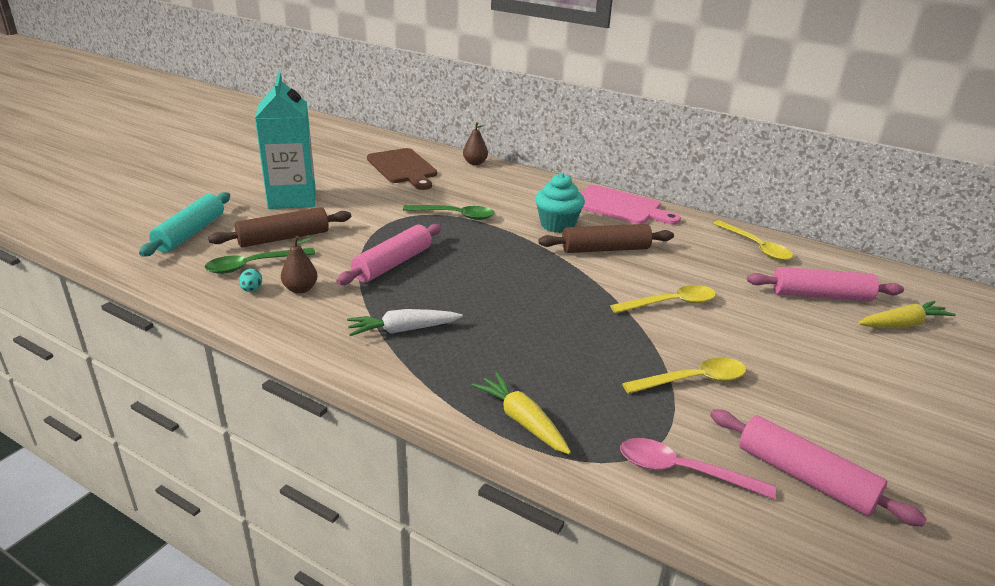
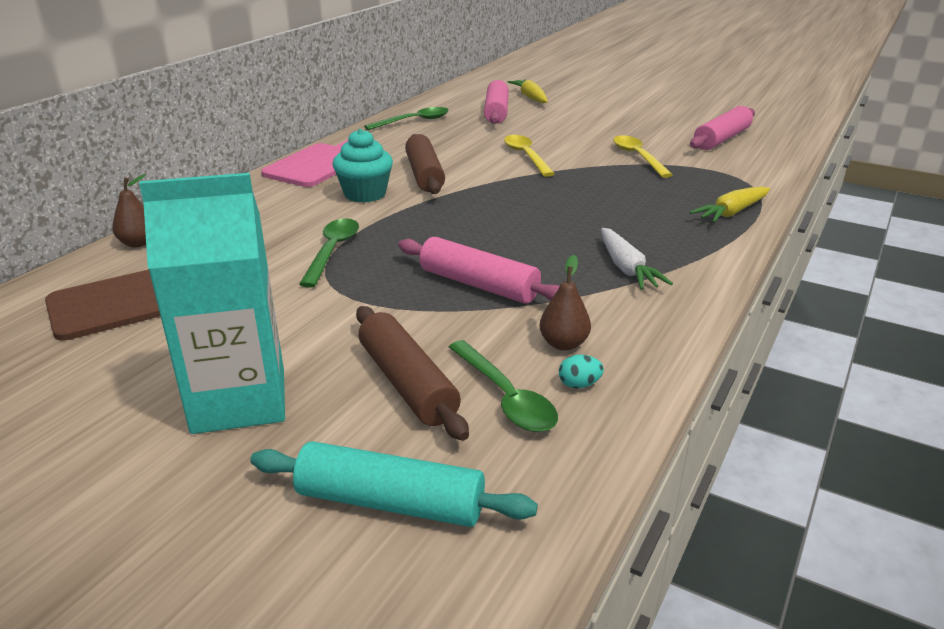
camera: 90 degrees left, 0 degrees up
(683, 471) = (744, 167): pink spoon -> none
(755, 247) = (413, 121): yellow spoon -> green spoon

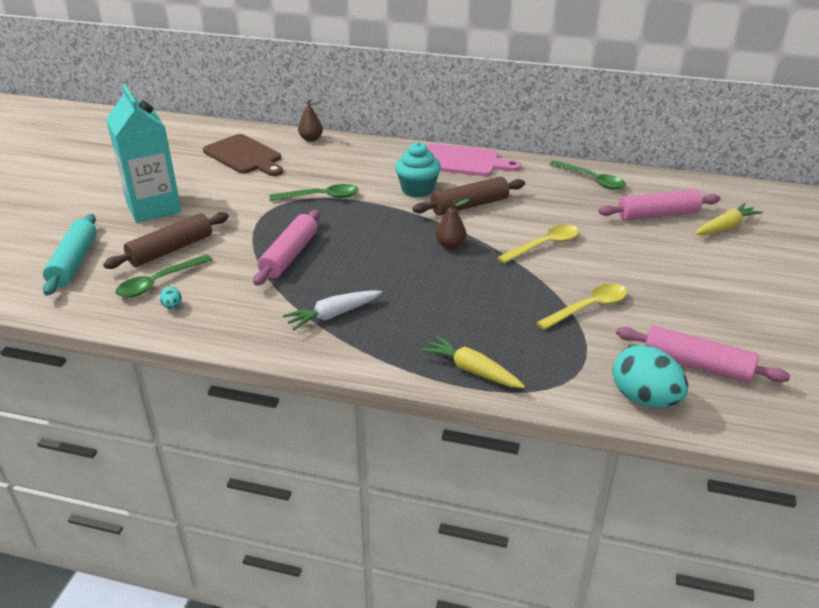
camera: 75 degrees right, 5 degrees up
(563, 344) = (218, 296): brown pear -> brown pear (450, 245)
(765, 160) = (644, 398): none -> turquoise egg

